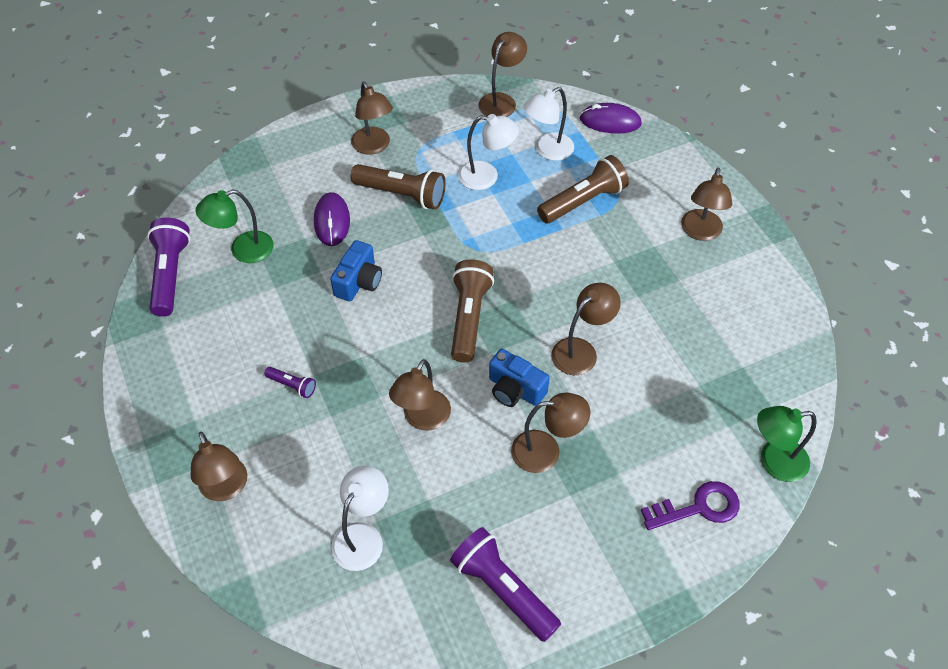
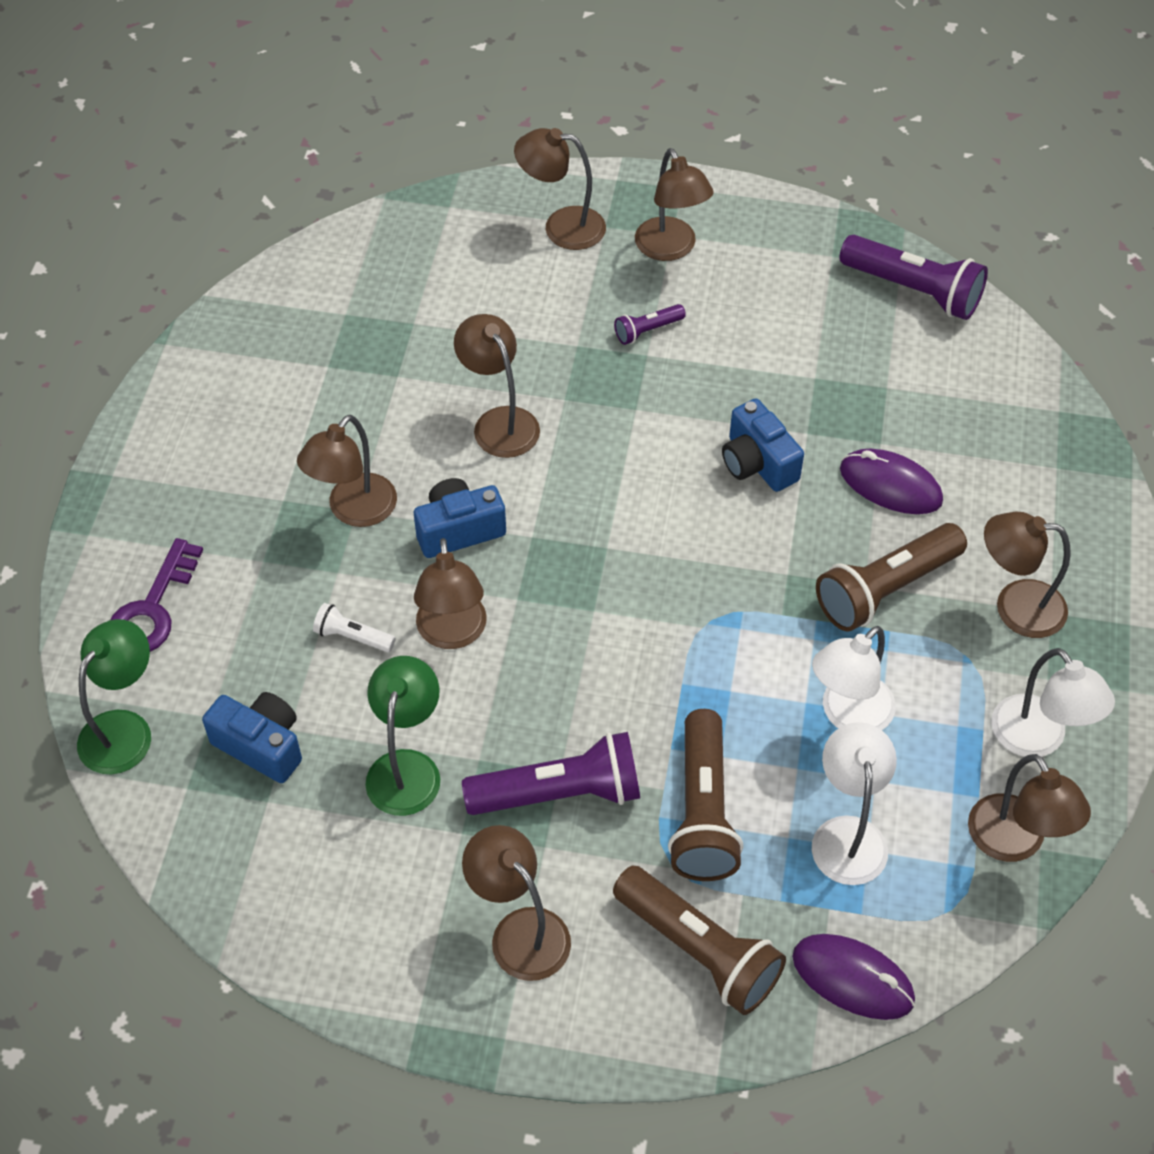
camera: 125 degrees right, 0 degrees up
(209, 413) = (671, 249): none -> brown lamp
(243, 250) = (904, 373): green lamp -> green lamp (407, 768)
(363, 536) = (407, 305): white lamp -> white lamp (1038, 739)
(469, 318) = (604, 545): brown flashlight -> brown flashlight (698, 951)
(503, 589) = (244, 383): purple flashlight -> purple flashlight (560, 793)
(610, 121) = (852, 978): purple mouse -> purple mouse turned 75 degrees clockwise
(623, 394) = (352, 636): none -> white flashlight
(719, 391) = (261, 745): none -> blue camera

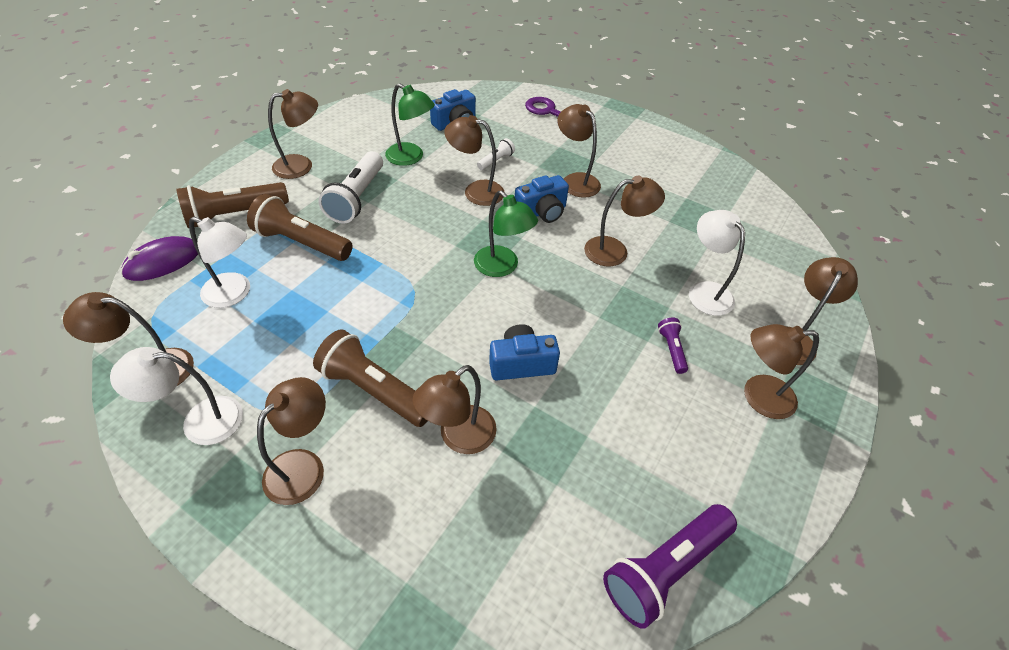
camera: 110 degrees right, 5 degrees down
(124, 729) = (490, 94): green lamp -> green lamp (502, 267)
(459, 530) = (542, 212): blue camera -> blue camera turned 60 degrees clockwise
(560, 793) = (356, 198): purple flashlight -> white flashlight
(848, 715) = (303, 327): white lamp -> white lamp (705, 291)
(885, 589) = (374, 390): brown flashlight -> brown flashlight turned 45 degrees counterclockwise
(890, 485) = (458, 437): purple mouse -> brown lamp

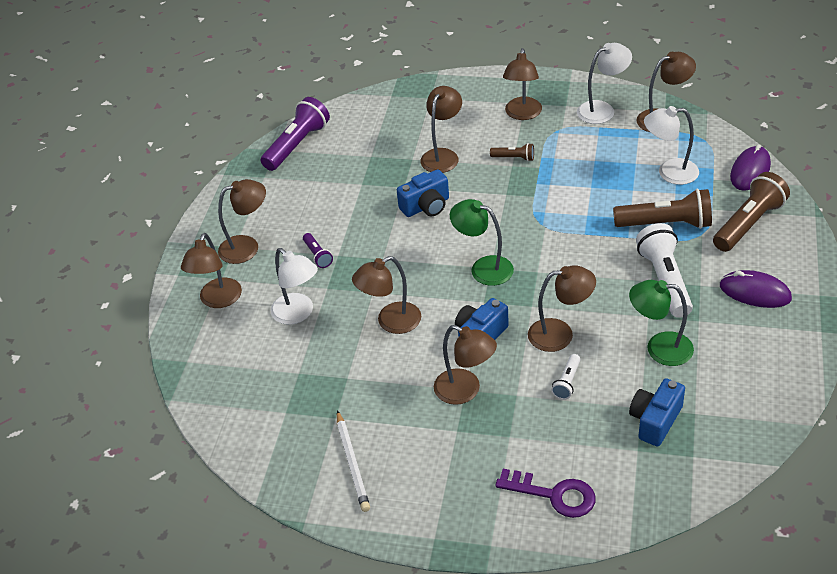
camera: 165 degrees right, 5 degrees down
(301, 166) = (755, 292): brown lamp -> purple mouse
(374, 390) = (514, 158): brown flashlight -> brown flashlight, size x0.49
(680, 167) = (352, 463): none -> white pencil

